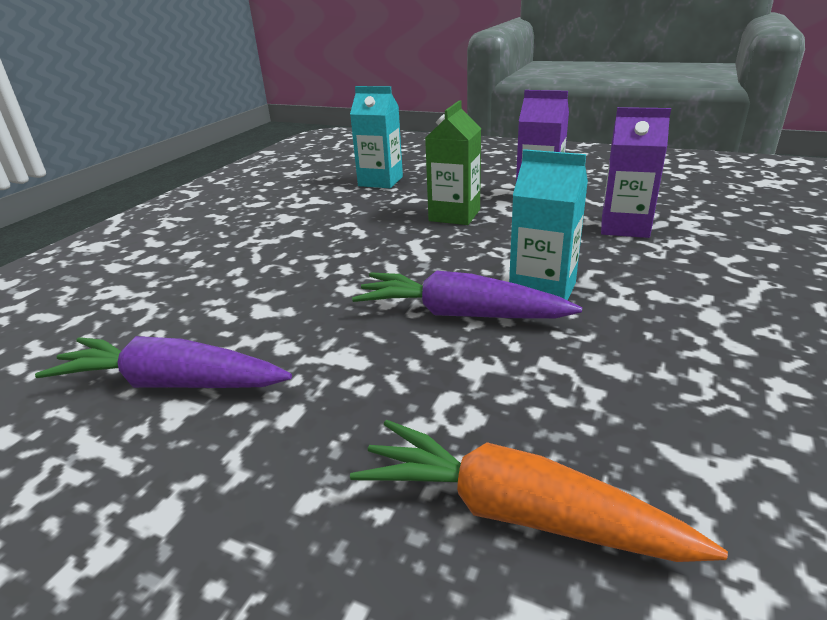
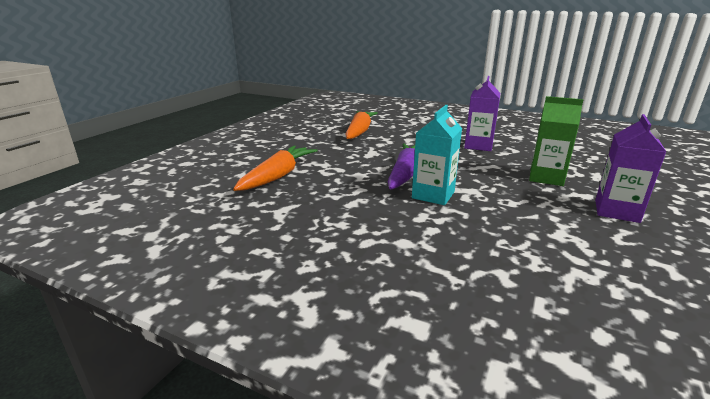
camera: 90 degrees right, 5 degrees down
(171, 383) = (359, 131): purple carrot -> orange carrot
(380, 181) = (603, 157): turquoise carton -> none
(624, 227) = (556, 239): purple carton -> purple carton (478, 146)

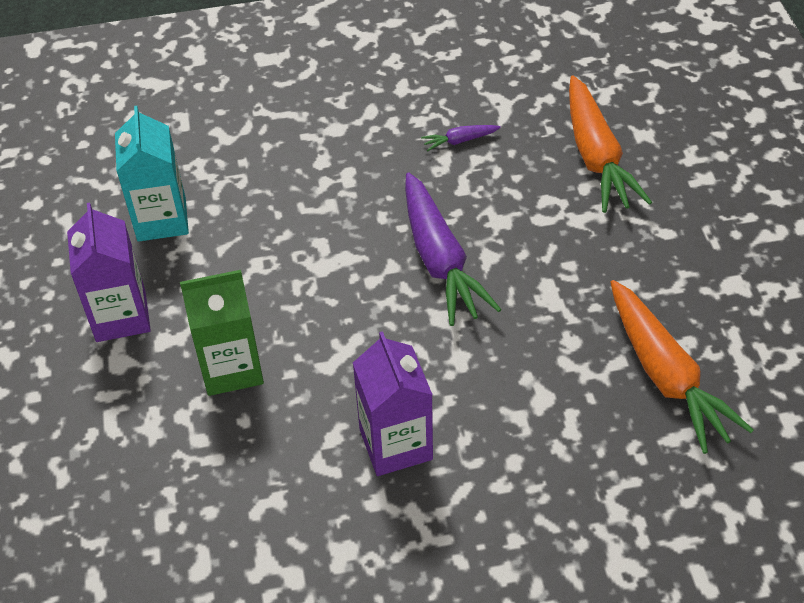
camera: 145 degrees right, 25 degrees up
(333, 206) = (459, 141): none -> purple carrot
(433, 195) = (364, 226): turquoise carton -> turquoise carton (161, 219)

